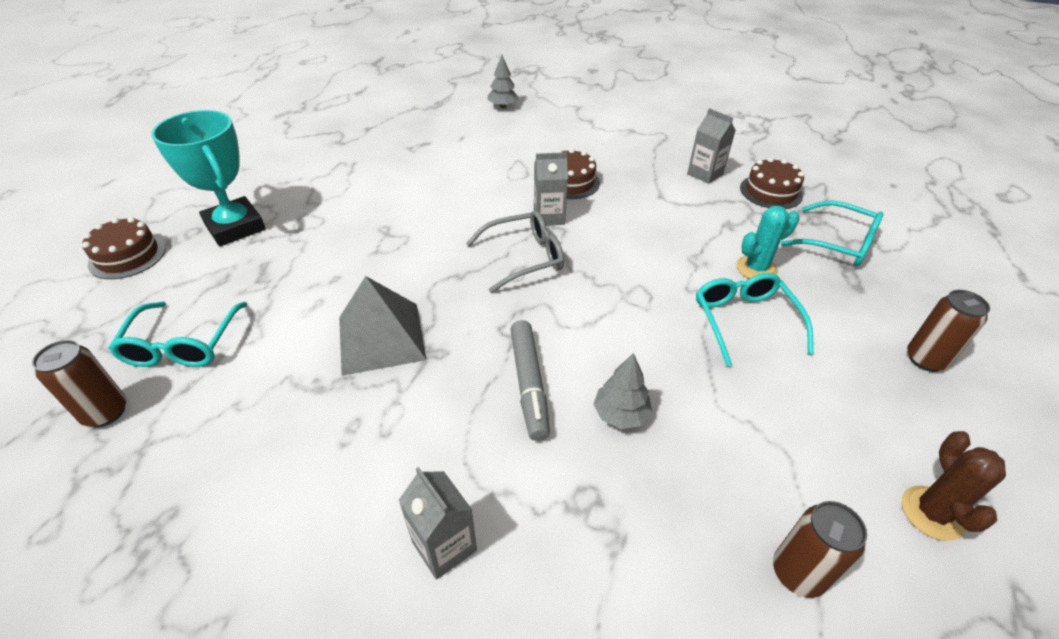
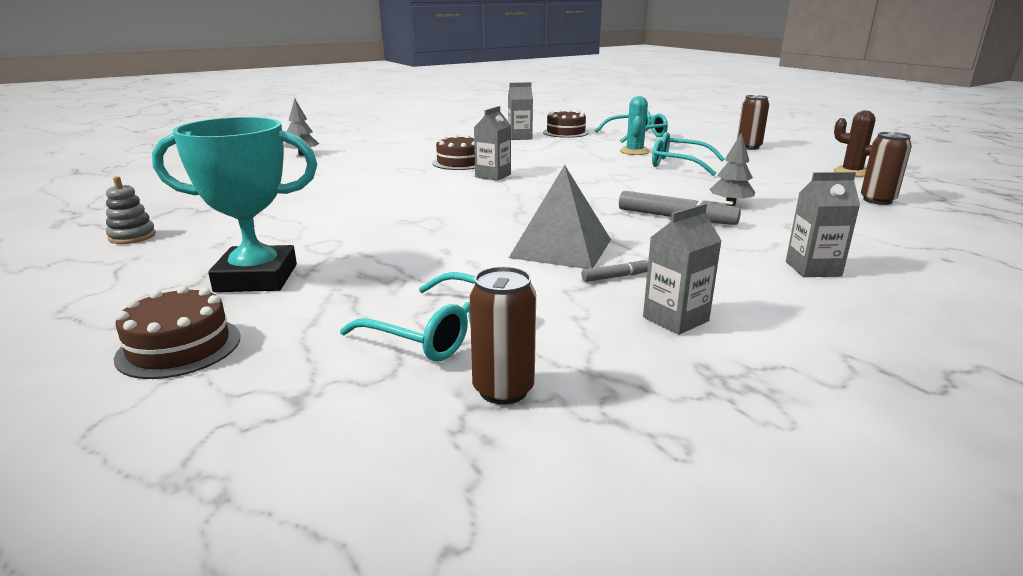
camera: 55 degrees left, 20 degrees down
(257, 467) = (675, 319): none -> grey carton
(276, 148) = (132, 236): none -> grey stacking toy
(332, 397) = (616, 277): none -> grey marker
(524, 258) = (531, 191): grey glasses -> none

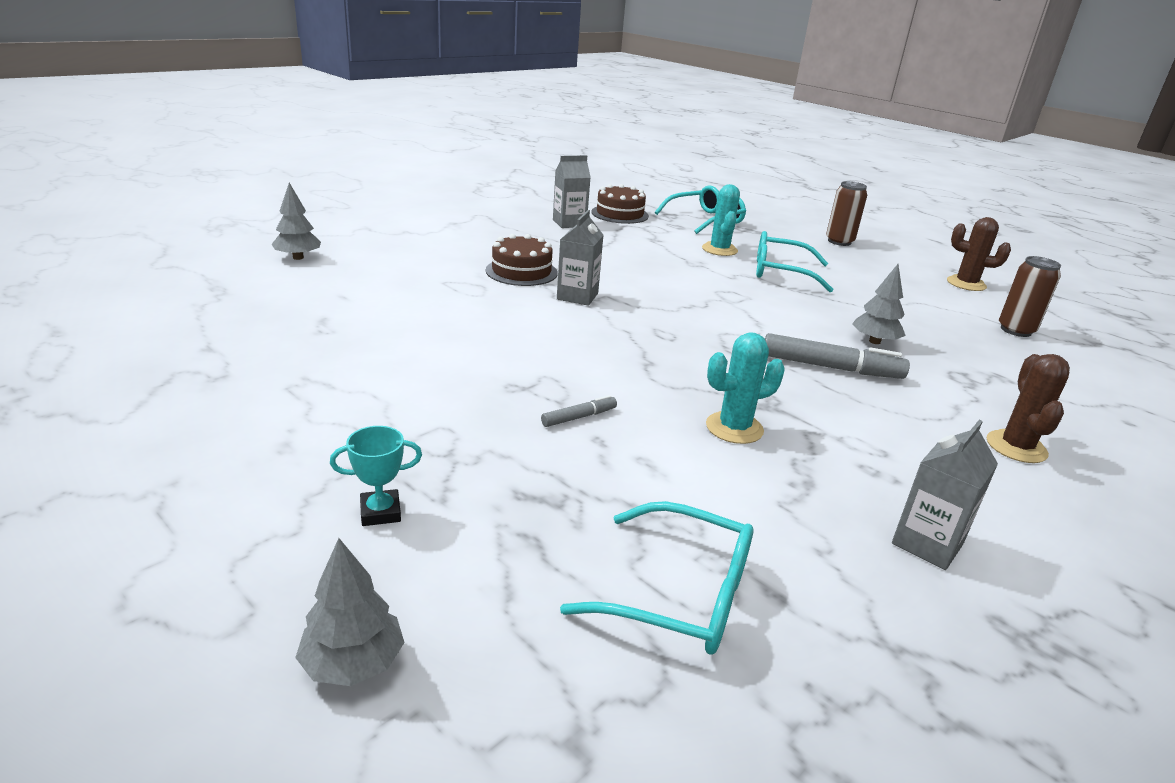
camera: 15 degrees left, 5 degrees up
(132, 236) = (142, 438): grey stacking toy -> none
(179, 347) = (353, 663): brown cake -> grey tree
(256, 278) = (380, 512): turquoise trophy -> turquoise trophy, size x0.42
(503, 390) = (813, 691): brown can -> none
(561, 248) = (734, 428): grey pyramid -> turquoise cactus
(616, 277) = (824, 475): grey marker -> grey marker (578, 417)
(813, 269) = (1016, 447): grey carton -> brown cactus

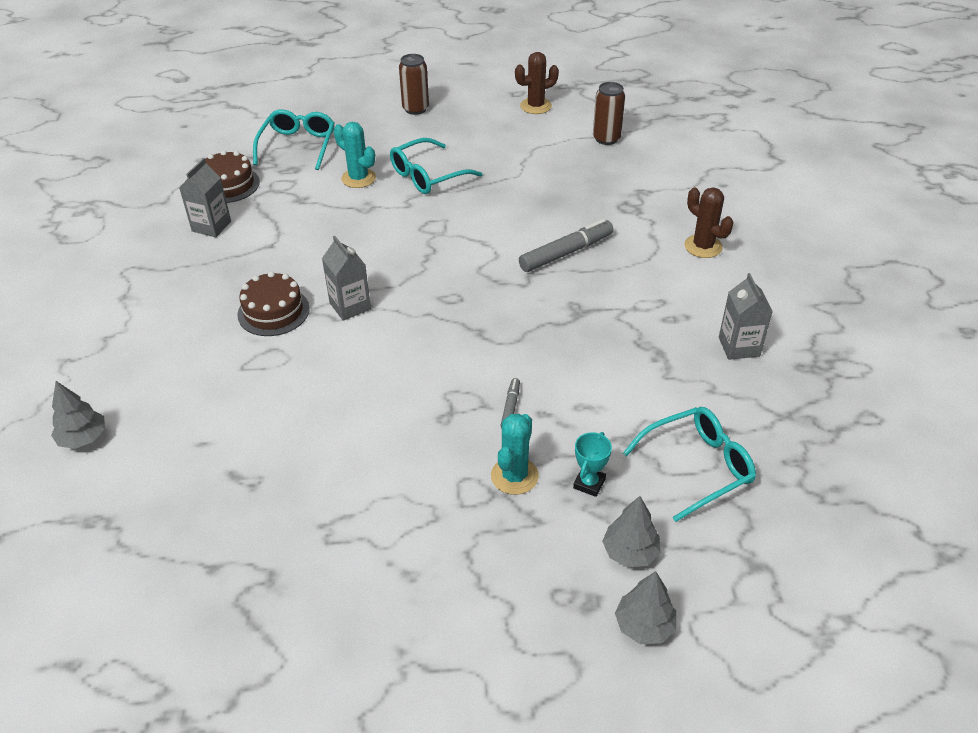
camera: 45 degrees left, 15 degrees up
(380, 512) = (526, 556): turquoise trophy -> turquoise trophy (589, 483)
(734, 428) = (586, 344): turquoise cactus -> turquoise cactus (514, 476)
(874, 341) = (558, 209): grey tree -> grey tree (630, 552)

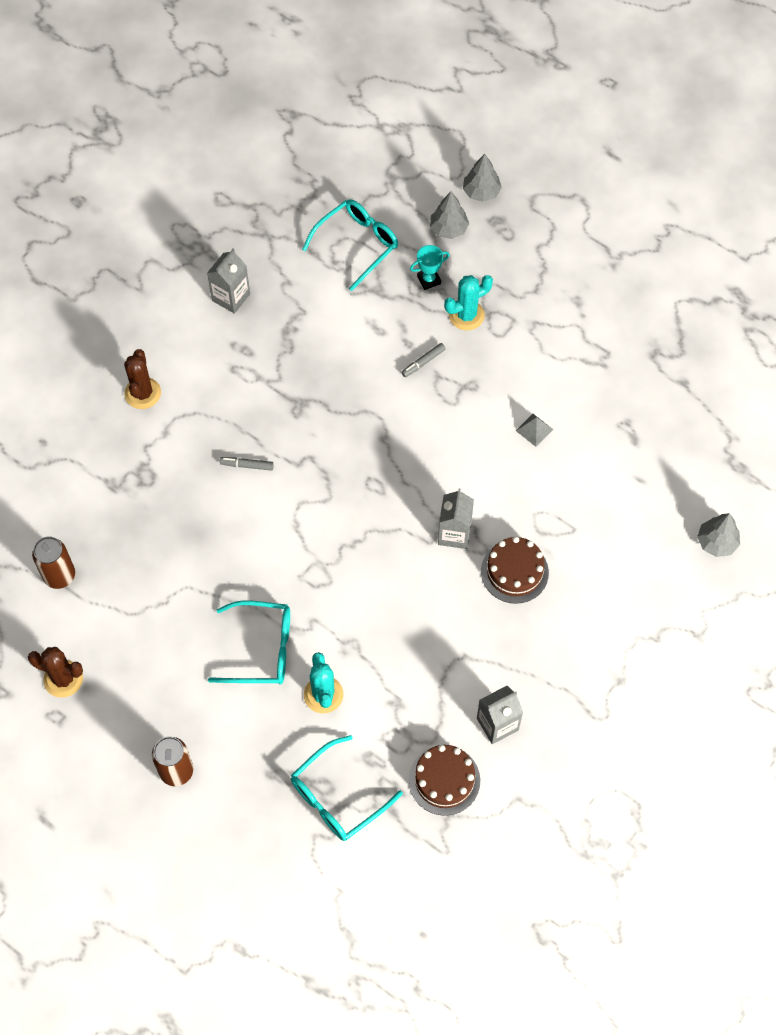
camera: 140 degrees left, 20 degrees up
(347, 420) = (534, 430): none -> grey pyramid
(565, 253) = (247, 465): grey marker -> grey marker, size x0.50
(697, 467) = (357, 245): turquoise glasses -> turquoise glasses turned 120 degrees clockwise

